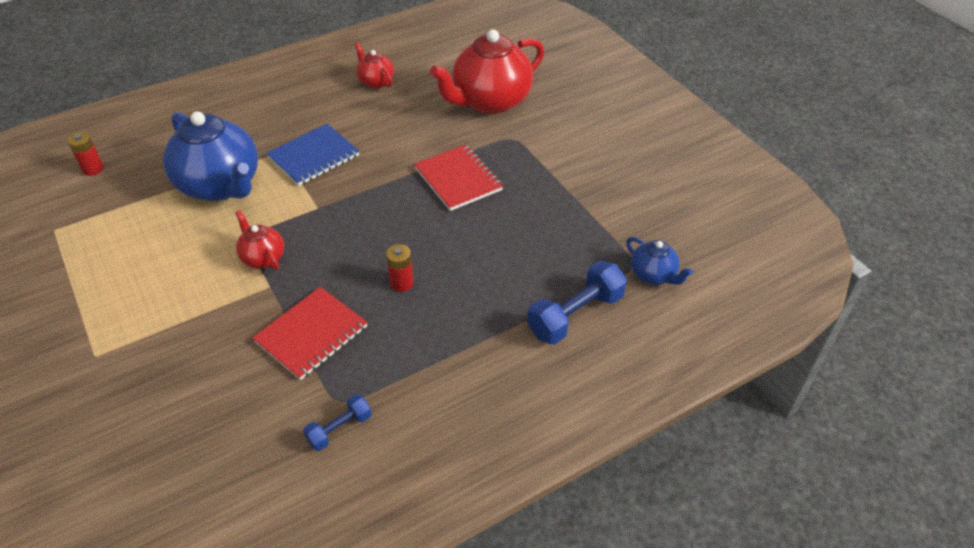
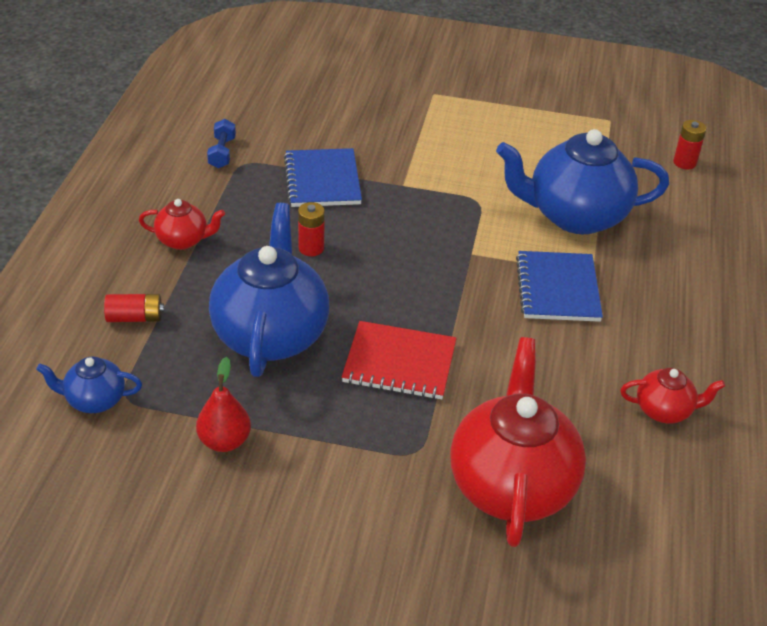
camera: 130 degrees right, 5 degrees down
(263, 258) = (442, 196): red teapot -> red teapot (183, 240)
(311, 334) = (322, 180): red notebook -> blue notebook
(505, 243) = (270, 334): none -> blue teapot
(575, 315) = (135, 318): blue dumbbell -> red battery
(601, 204) = (224, 441): none -> red pear

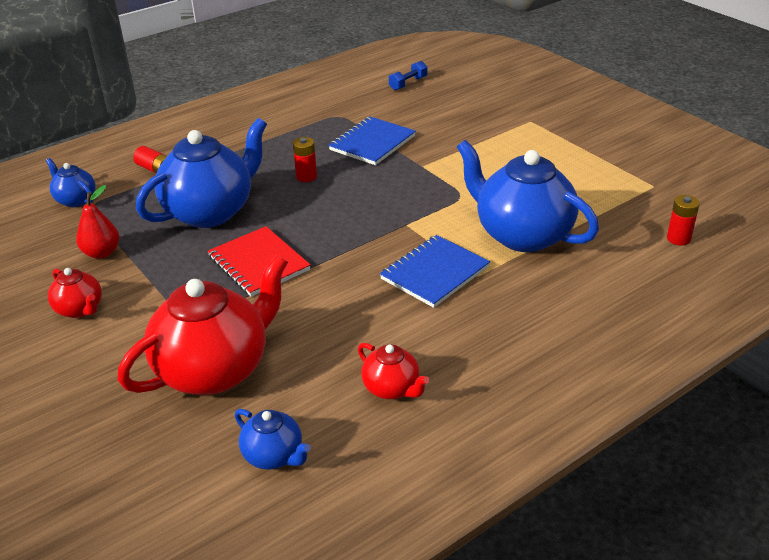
camera: 45 degrees right, 5 degrees down
(183, 240) = (241, 142): red teapot -> red teapot (80, 309)
(222, 153) = (334, 106): blue dumbbell -> blue dumbbell (408, 83)
(662, 523) = (274, 456): none -> blue teapot

